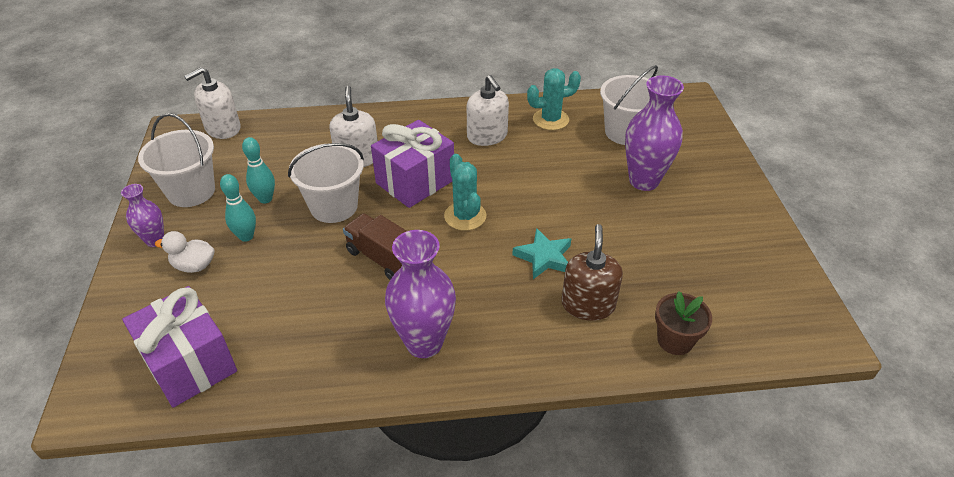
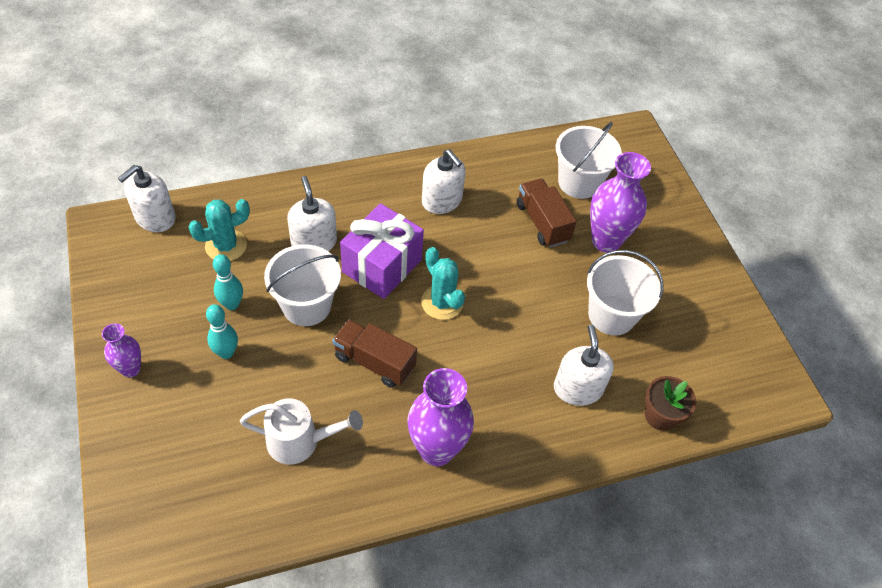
camera: 15 degrees left, 10 degrees up
(190, 363) = (217, 504): purple gift -> none
(191, 191) = (148, 304): white bucket -> white bucket (611, 315)
(194, 266) = (183, 394): white duck -> none
(290, 318) = (300, 441): none -> white watering can
(544, 257) = (528, 341): turquoise star -> none
(550, 119) = (502, 173): turquoise cactus -> turquoise cactus (226, 246)
(582, 161) = (542, 222): none -> brown truck
(588, 304) = (578, 388): brown soap dispenser -> white soap dispenser

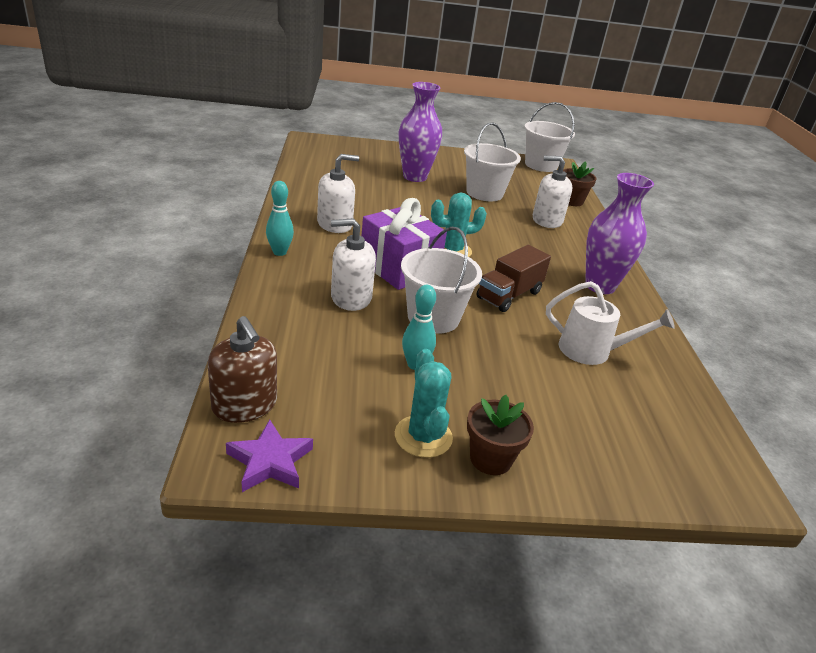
camera: 75 degrees left, 20 degrees down
(104, 246) = (270, 461): none -> purple star
(131, 369) = (490, 459): purple vase -> brown flower pot
(155, 217) = (245, 405): white soap dispenser -> brown soap dispenser
(226, 246) = (326, 355): turquoise cactus -> turquoise cactus (423, 436)
(226, 352) = (481, 379): turquoise bowling pin -> turquoise bowling pin (279, 252)
(300, 441) = (592, 351): white watering can -> white watering can turned 90 degrees clockwise
(542, 222) = (384, 192): brown truck -> none
(579, 182) = (350, 170): white bucket -> white bucket (541, 165)

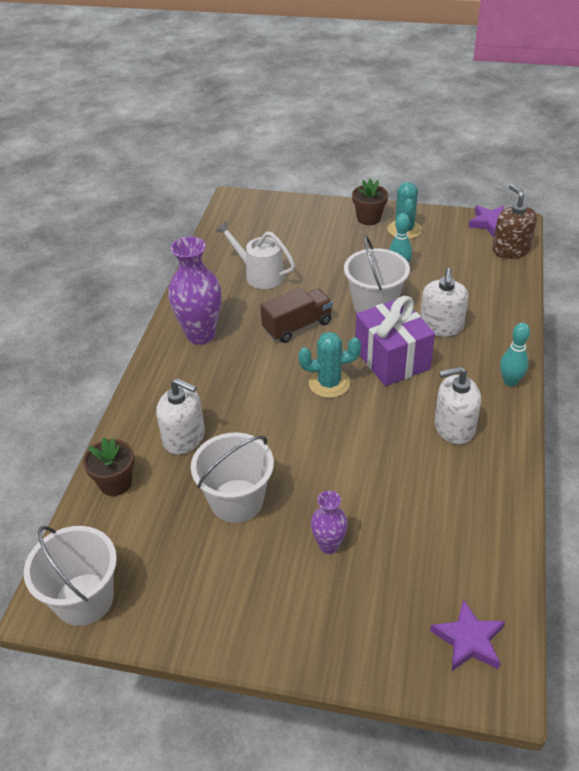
camera: 160 degrees left, 10 degrees up
(325, 150) = (469, 640): none -> purple star
(351, 298) = (441, 326): white soap dispenser -> white soap dispenser turned 90 degrees clockwise
(415, 177) = (329, 545): purple vase -> purple vase, size x0.55

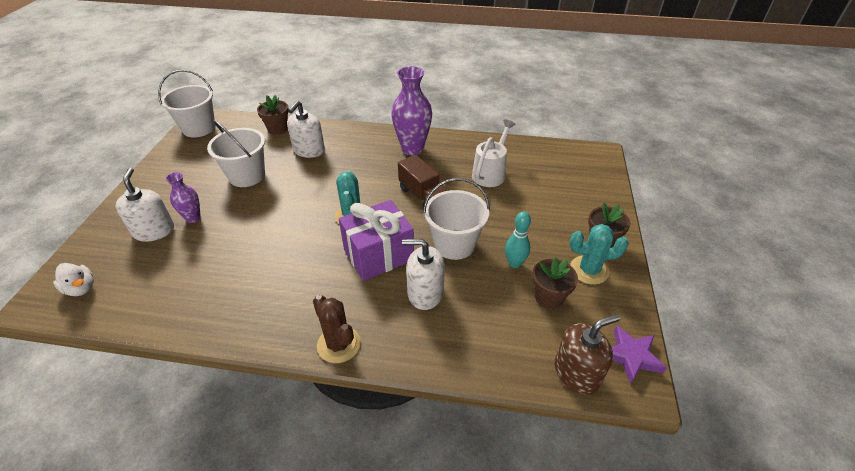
camera: 85 degrees right, 0 degrees up
(437, 254) = (548, 297): none -> brown flower pot
(454, 427) = (286, 294): white soap dispenser -> white soap dispenser (154, 231)
(469, 640) = (81, 288): purple star -> white duck
(510, 381) = (339, 344): turquoise bowling pin -> brown cactus

